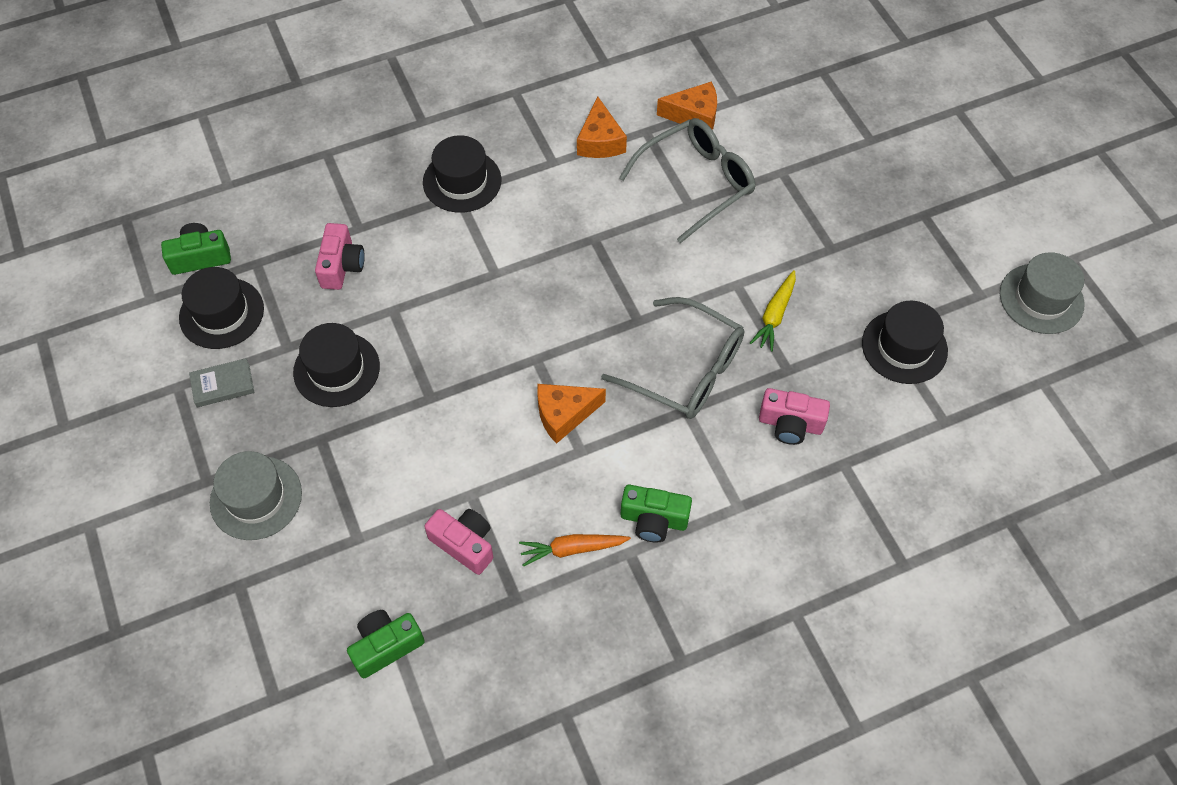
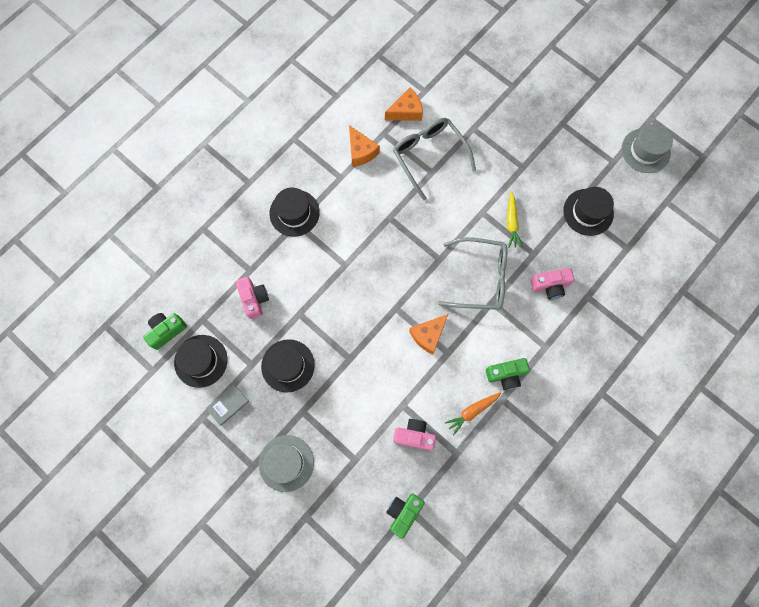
camera: 25 degrees left, 15 degrees up
(696, 183) = (429, 156): grey glasses -> grey glasses turned 60 degrees counterclockwise

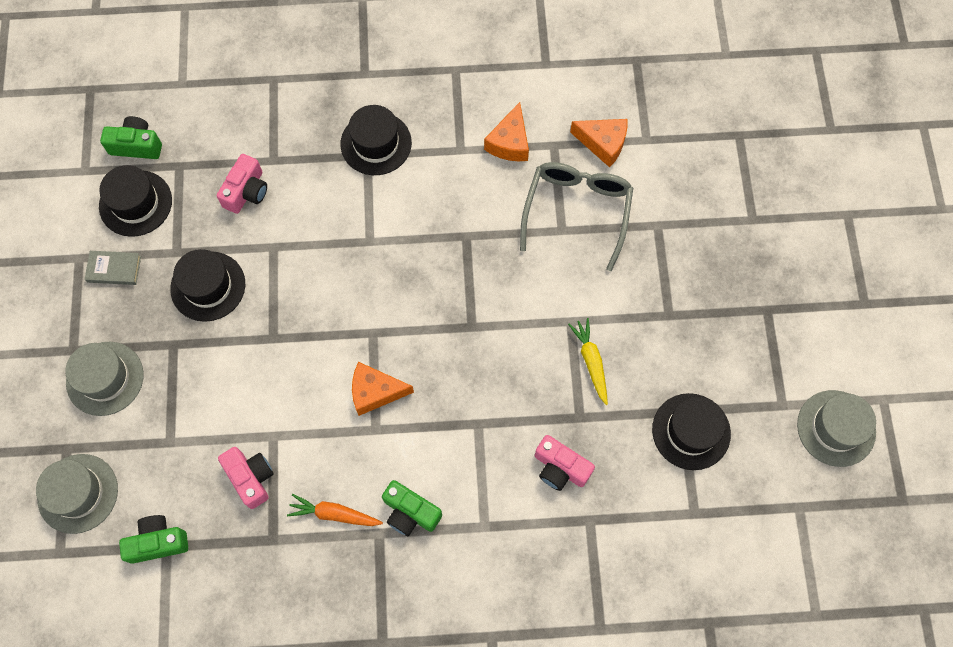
camera: 45 degrees right, 5 degrees down
(337, 531) = (78, 493): none -> grey hat
(480, 278) = (493, 387): grey glasses -> none
(511, 223) = (591, 362): yellow carrot -> yellow carrot turned 120 degrees clockwise

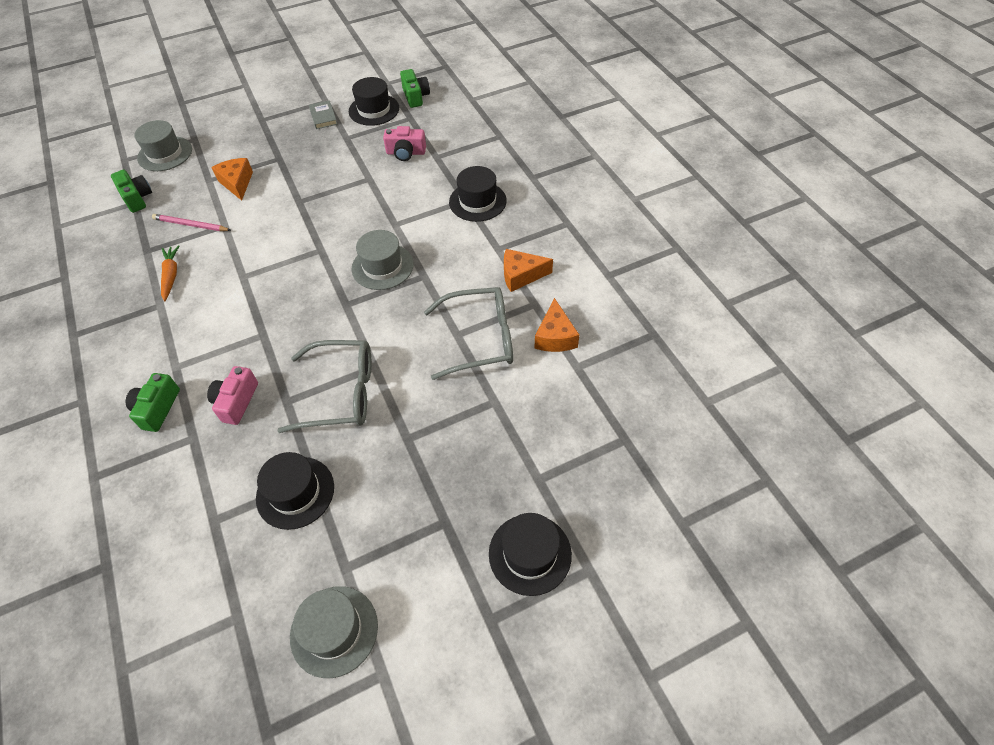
camera: 70 degrees right, 15 degrees down
(105, 378) = (246, 138): grey hat -> grey hat (382, 266)
(208, 286) = (327, 159): black hat -> black hat (530, 554)
(251, 478) = (191, 225): pink camera -> pink pencil
(375, 392) = (273, 266): orange cheese -> orange cheese (237, 183)
(410, 512) = (179, 317): green camera -> green camera (157, 408)
(591, 362) = (340, 393): yellow carrot -> grey glasses

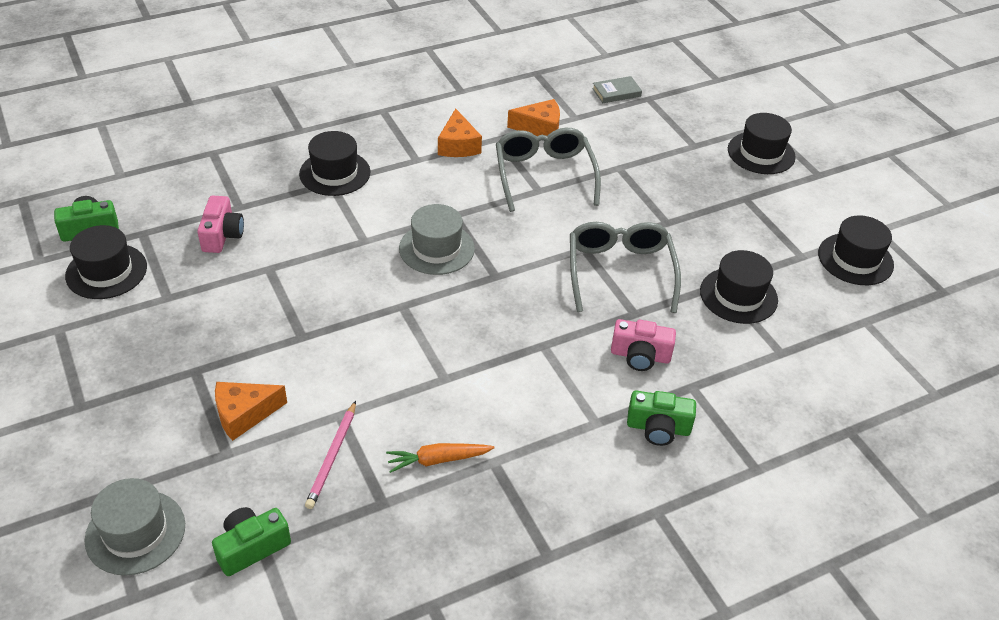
camera: 95 degrees left, 10 degrees down
(323, 117) = (103, 327): grey book -> grey book (616, 92)
(334, 631) = (855, 259): grey hat -> black hat

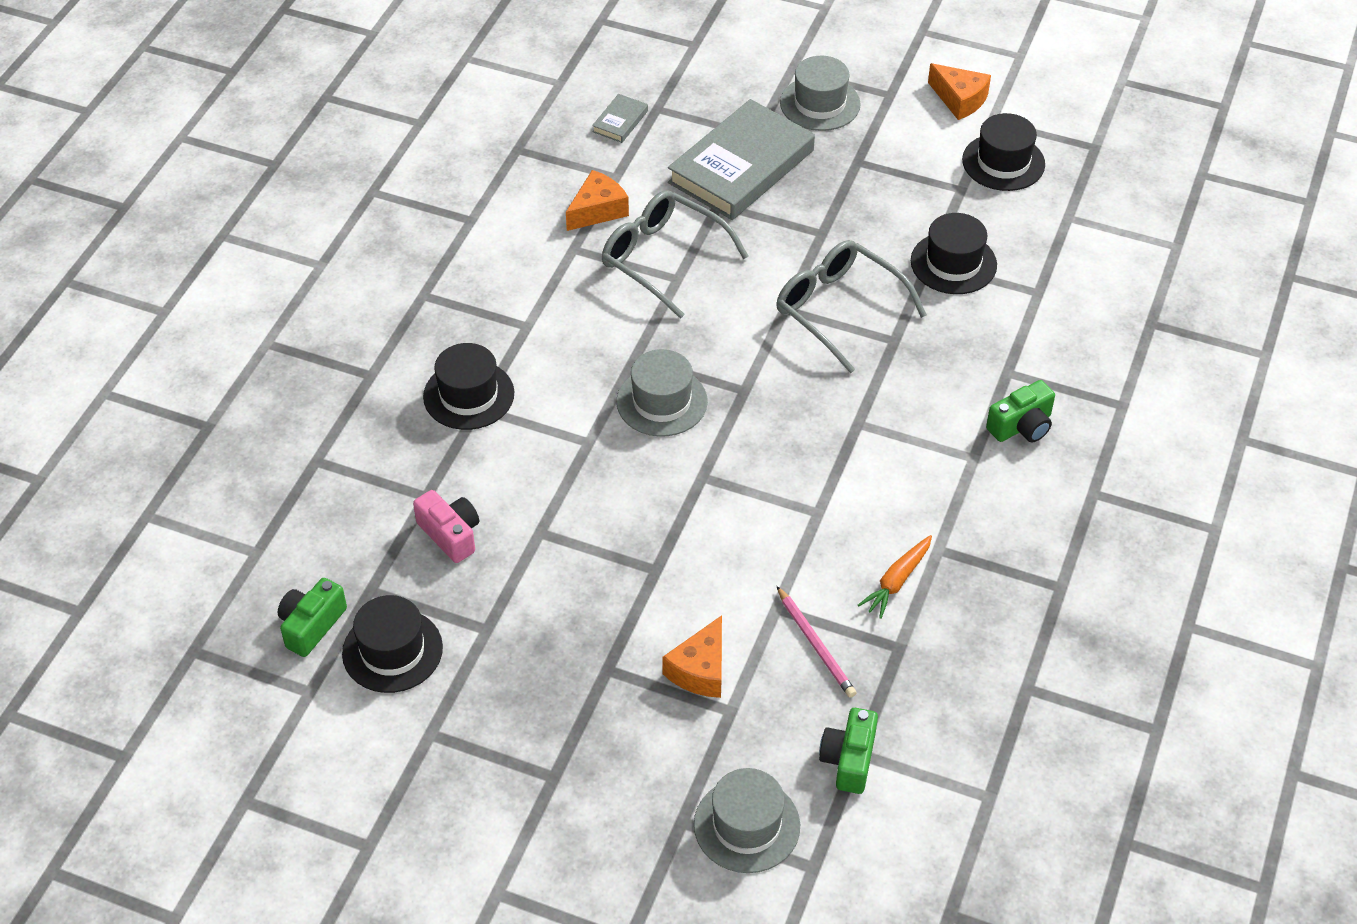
camera: 40 degrees left, 5 degrees up
(458, 145) = (546, 282): orange cheese -> orange cheese (959, 99)
(640, 356) = (941, 375): pink camera -> none
(661, 156) = (741, 166): none -> grey book
(761, 153) = (820, 103): black hat -> grey hat

